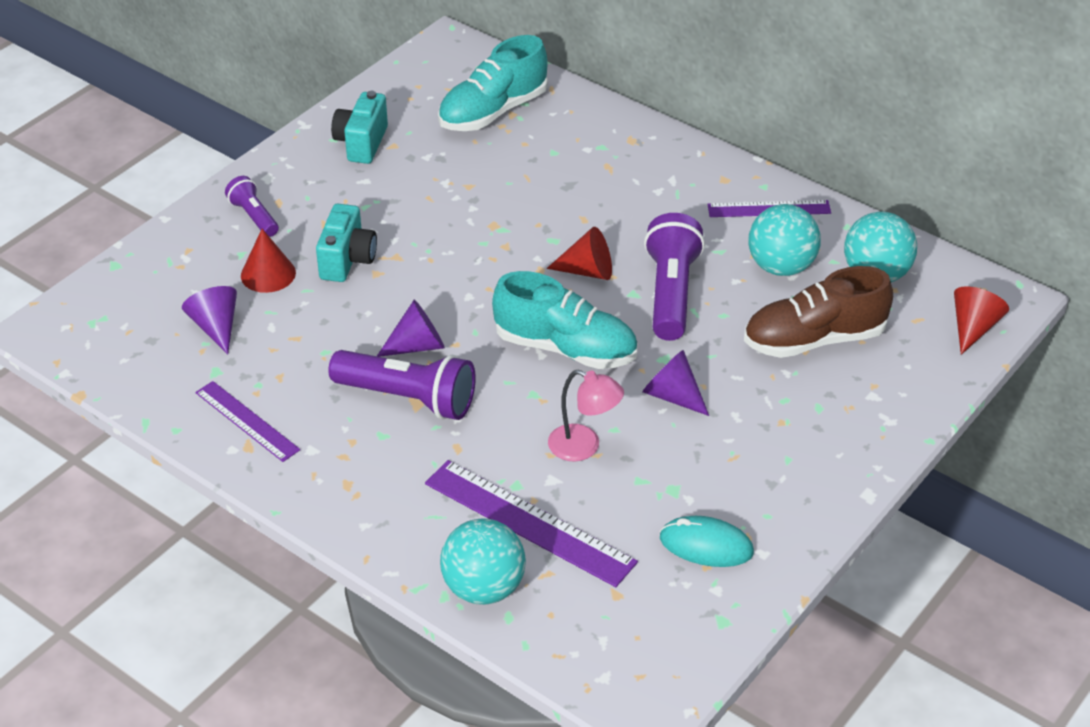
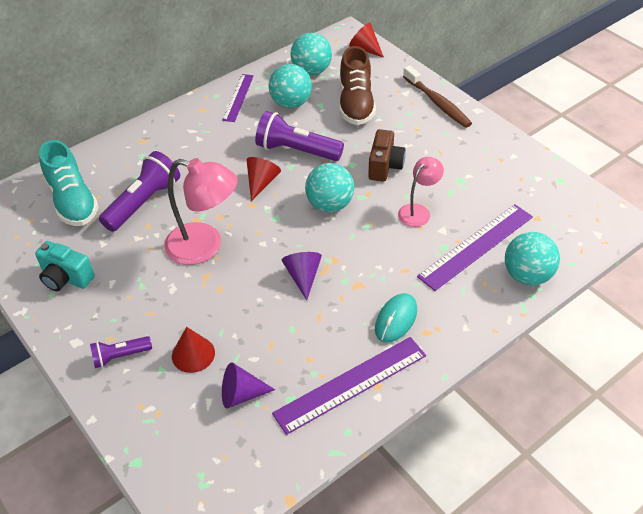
camera: 75 degrees left, 5 degrees up
(247, 421) = (351, 384): purple ruler -> purple ruler, size x1.62
(347, 260) = (198, 304): turquoise camera -> none
(408, 398) = (353, 289): purple flashlight -> purple flashlight (143, 202)
(446, 244) = (205, 247): none -> pink lamp
(566, 348) = (330, 204): turquoise shoe -> turquoise ball
(672, 396) = (385, 166): purple cone -> brown camera
(706, 545) = (505, 175): turquoise mouse -> turquoise mouse (396, 319)
(864, 440) = (437, 103): none -> brown toothbrush

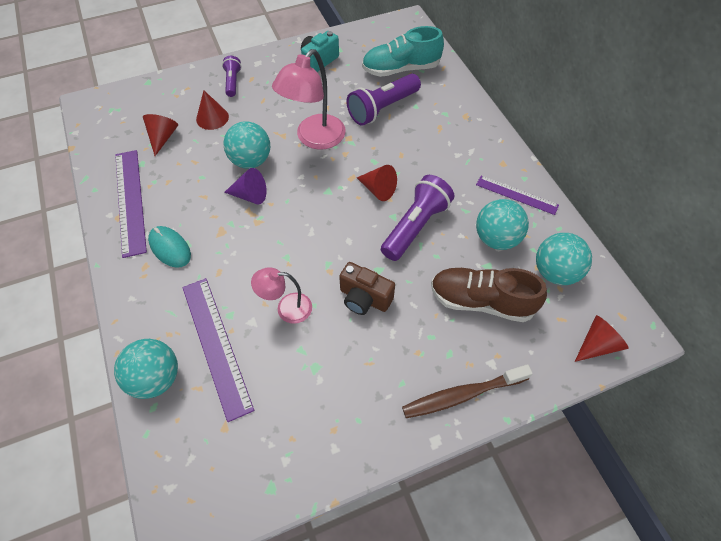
camera: 105 degrees right, 10 degrees up
(143, 202) = (382, 108): purple flashlight -> purple flashlight turned 90 degrees clockwise
(241, 394) = (163, 137): purple cone -> red cone
(330, 204) = (327, 235): turquoise ball -> turquoise ball (251, 161)
(418, 211) = (286, 308): pink lamp -> pink lamp turned 120 degrees clockwise

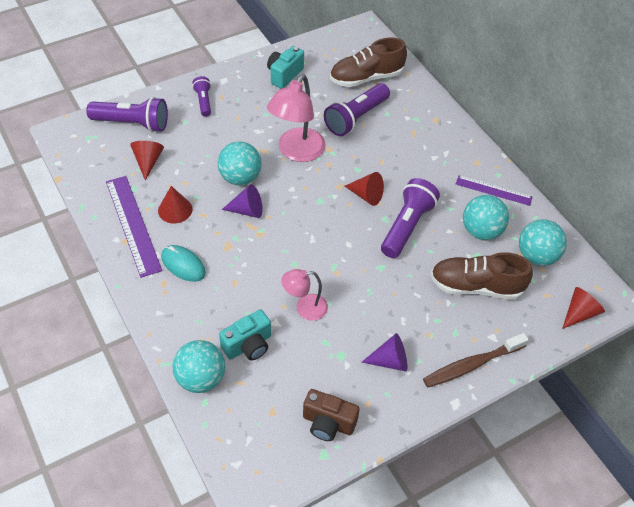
camera: 10 degrees left, 5 degrees down
(157, 99) = (132, 123): none -> purple flashlight
(212, 118) = (192, 138): red cone -> red cone (175, 210)
(216, 345) = (248, 345): purple ruler -> turquoise camera
(364, 298) = (372, 293): brown camera -> brown camera (328, 423)
(369, 380) = (390, 361): none -> purple cone
(401, 69) = (366, 78): turquoise shoe -> brown shoe

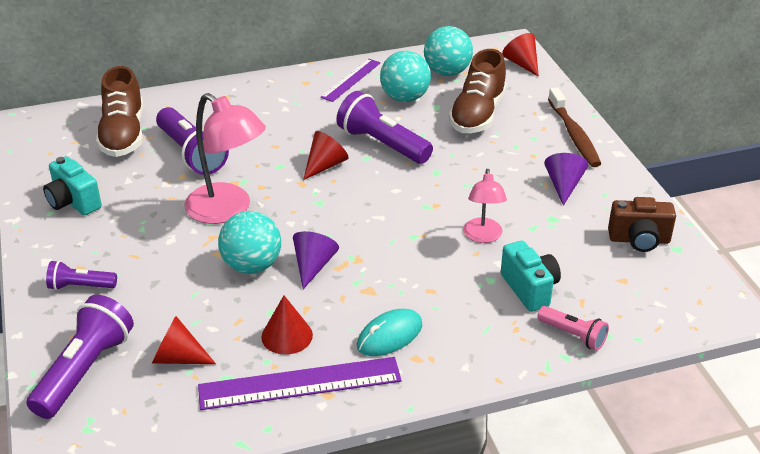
camera: 75 degrees left, 15 degrees down
(201, 378) = (573, 335): turquoise ball -> pink flashlight
(328, 423) = (639, 240): brown camera -> brown camera turned 60 degrees clockwise

